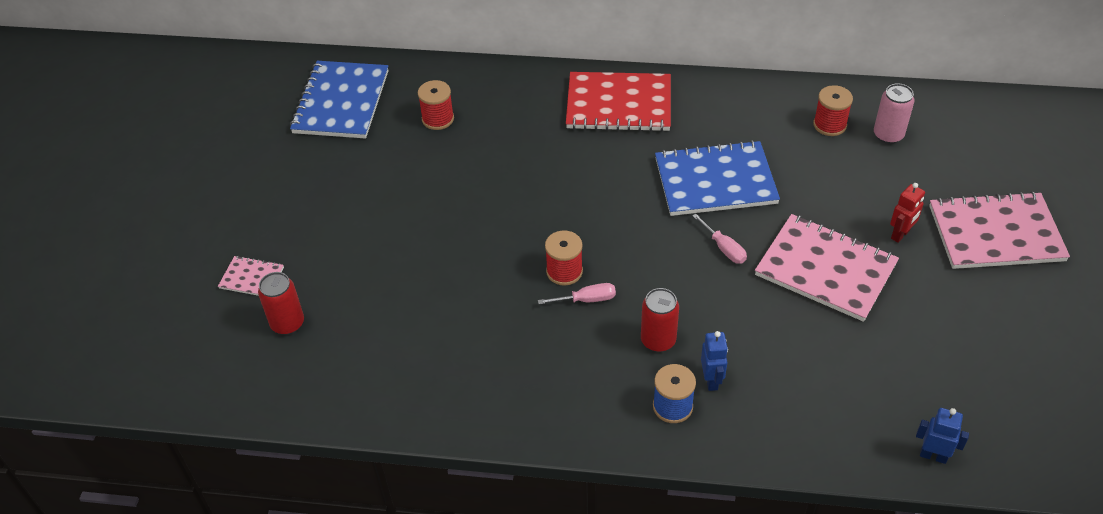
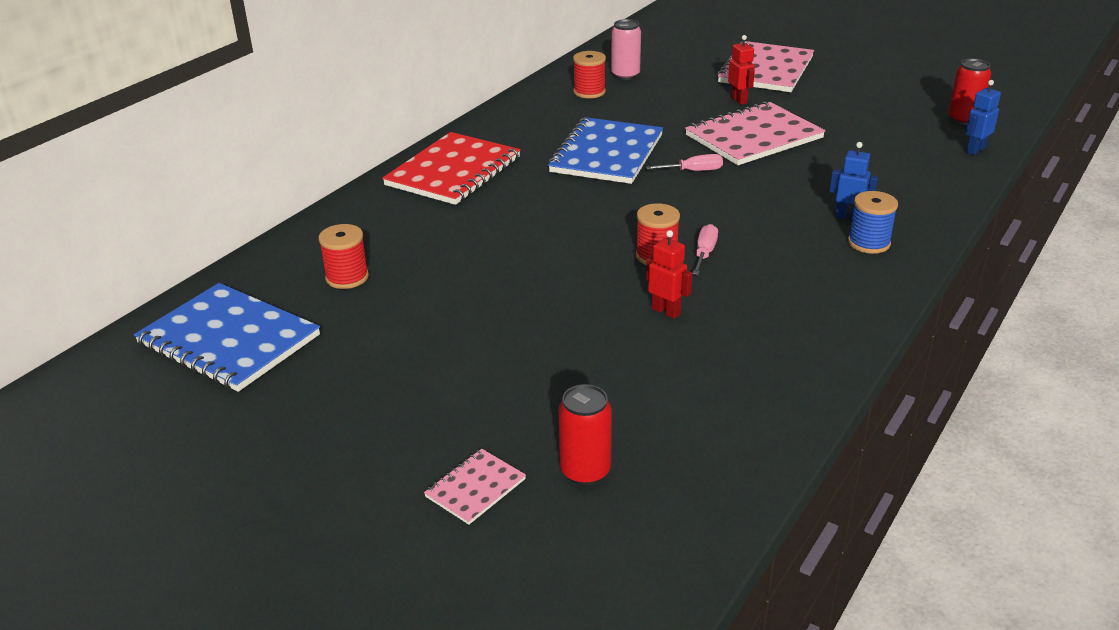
camera: 65 degrees left, 15 degrees down
(488, 303) = (666, 311): none -> red robot
(658, 340) = (783, 230): red can -> red can (963, 119)

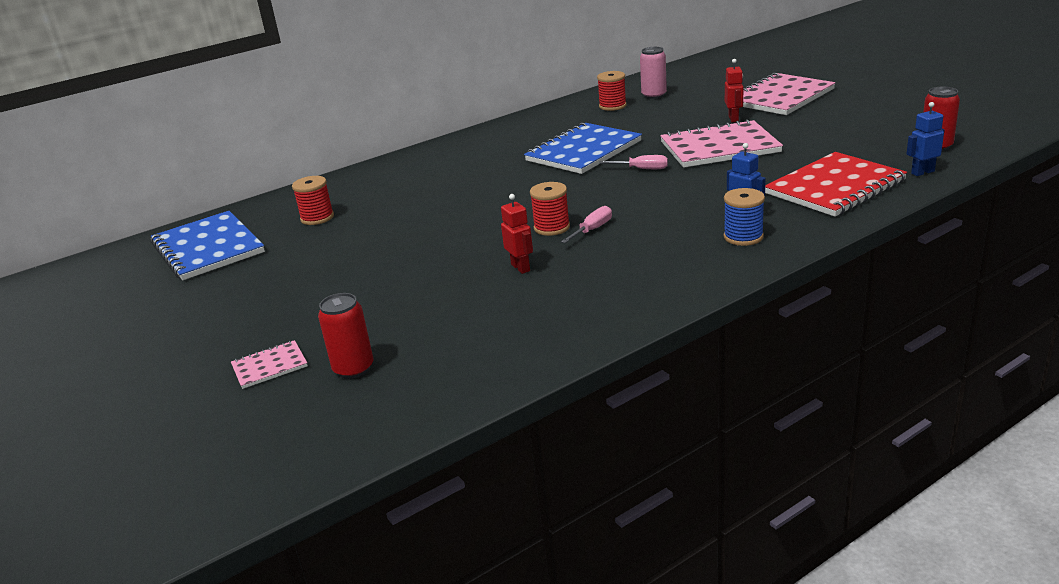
camera: 25 degrees right, 5 degrees down
(453, 171) = (456, 155): red notebook -> red notebook (834, 187)

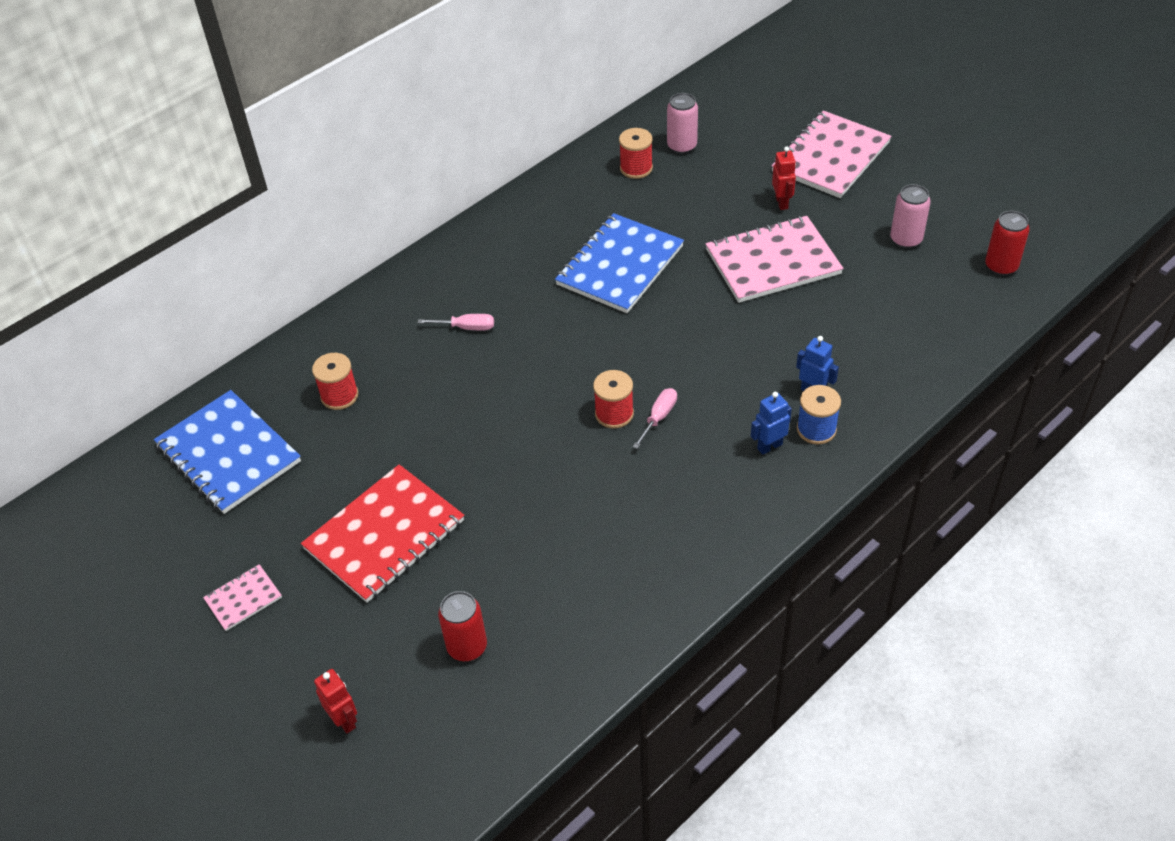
camera: 10 degrees left, 20 degrees up
(269, 366) = (378, 647): pink notebook -> pink notebook (243, 599)
(521, 268) = (596, 484): red robot -> red robot (344, 720)
(642, 169) = (693, 304): pink screwdriver -> pink screwdriver (466, 327)
(834, 187) = (901, 341): red notebook -> red notebook (384, 535)
(844, 134) = (906, 239): none -> pink can
(922, 172) = (988, 315): blue robot -> blue robot (769, 446)

